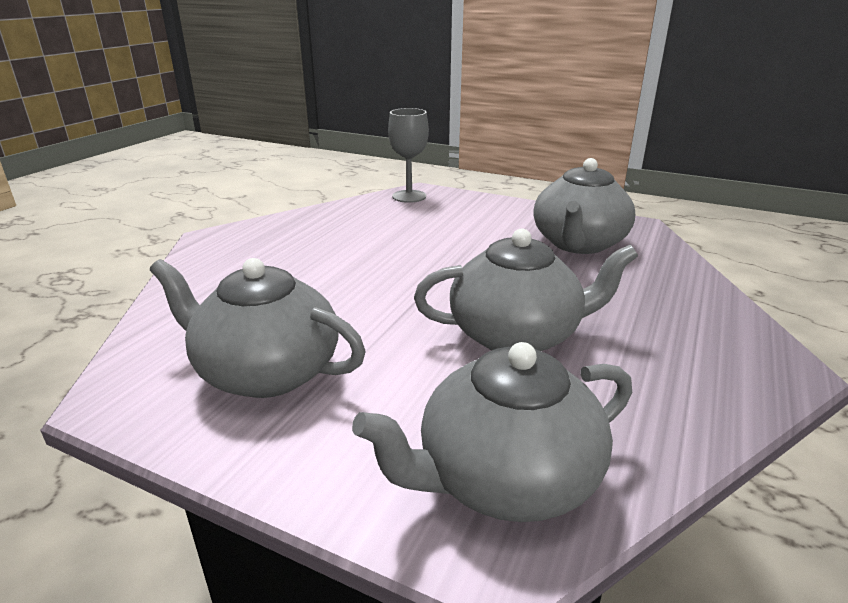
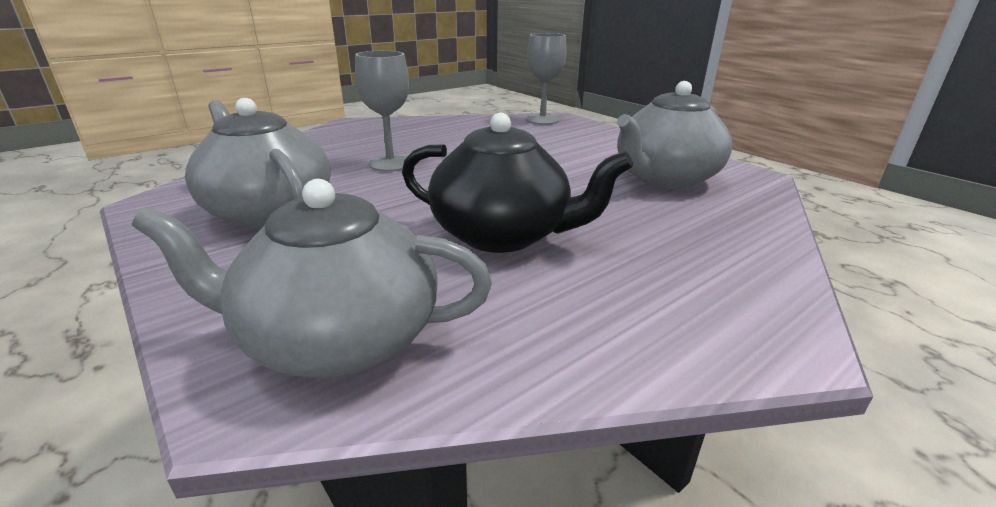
camera: 25 degrees right, 0 degrees up
(322, 282) = (390, 164): none -> grey goblet
(516, 335) = (502, 235): grey teapot -> black teapot

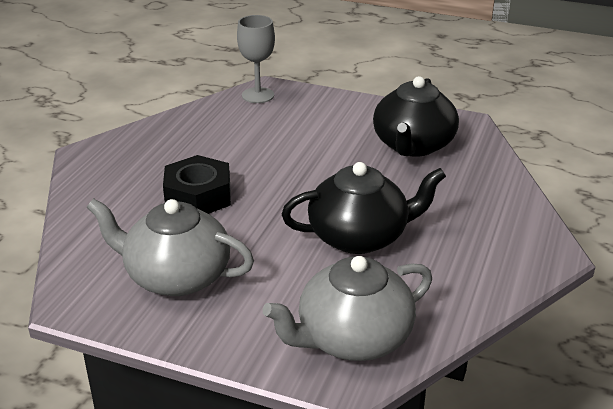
camera: 30 degrees left, 5 degrees up
(390, 164) = (198, 196): grey goblet -> black nut
(664, 178) = (413, 145): grey teapot -> black teapot

